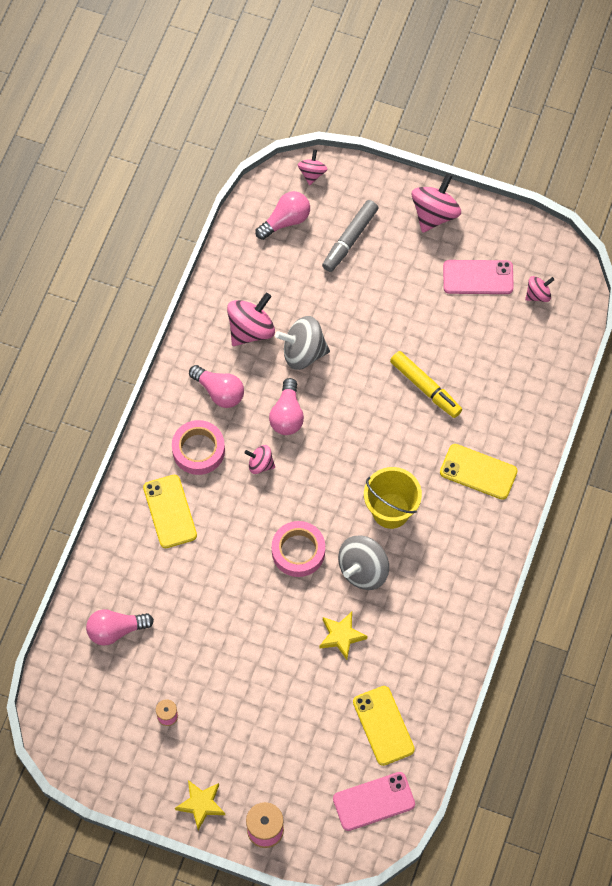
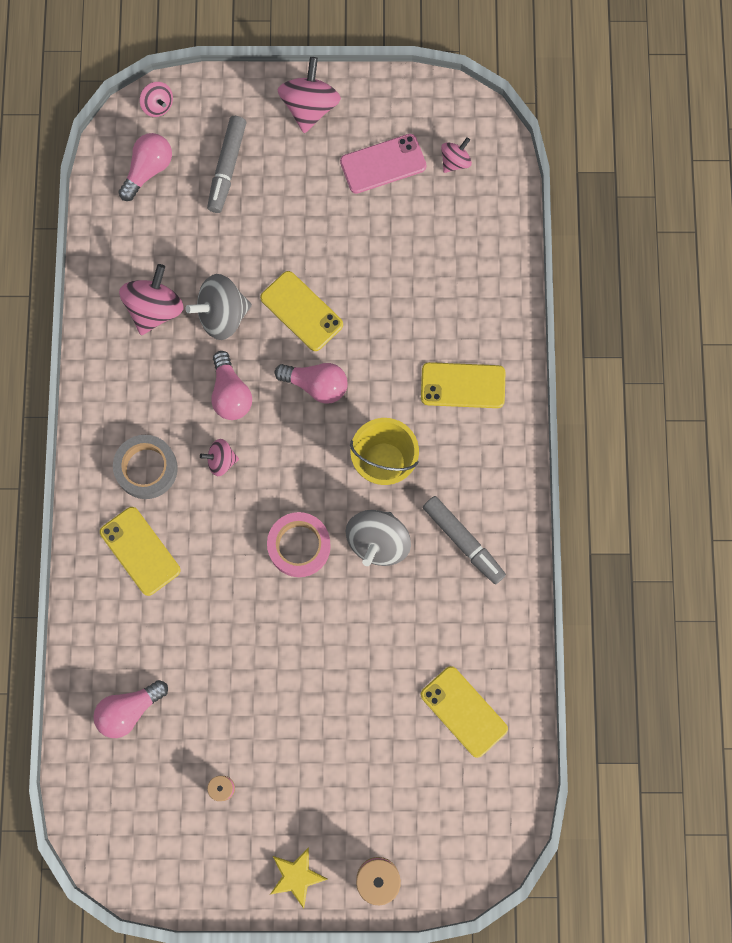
camera: 20 degrees left, 10 degrees up
(198, 450) = (146, 468): pink tape -> grey tape
(219, 392) = (145, 393): pink light bulb -> pink light bulb (316, 385)
(312, 173) = (158, 105): pink spinning top -> pink spinning top turned 150 degrees clockwise
(341, 636) = (381, 626): yellow star -> none
(368, 370) = (301, 311): none -> yellow phone
(374, 801) = (484, 802): pink phone -> none
(425, 388) = (371, 309): yellow marker -> none
(433, 593) = (463, 542): none -> grey marker

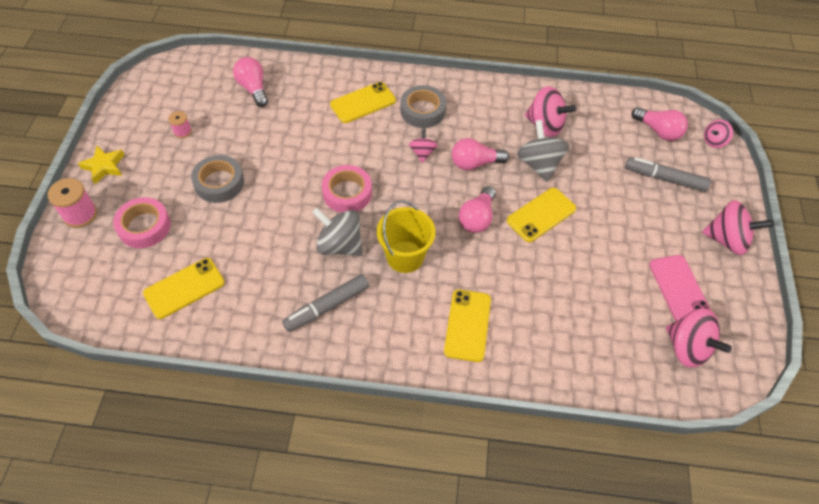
camera: 95 degrees right, 20 degrees down
(304, 713) = (219, 183): none -> grey tape
(385, 789) = (144, 226): none -> pink tape
(455, 161) = (687, 348): pink spinning top -> pink spinning top, size x1.77

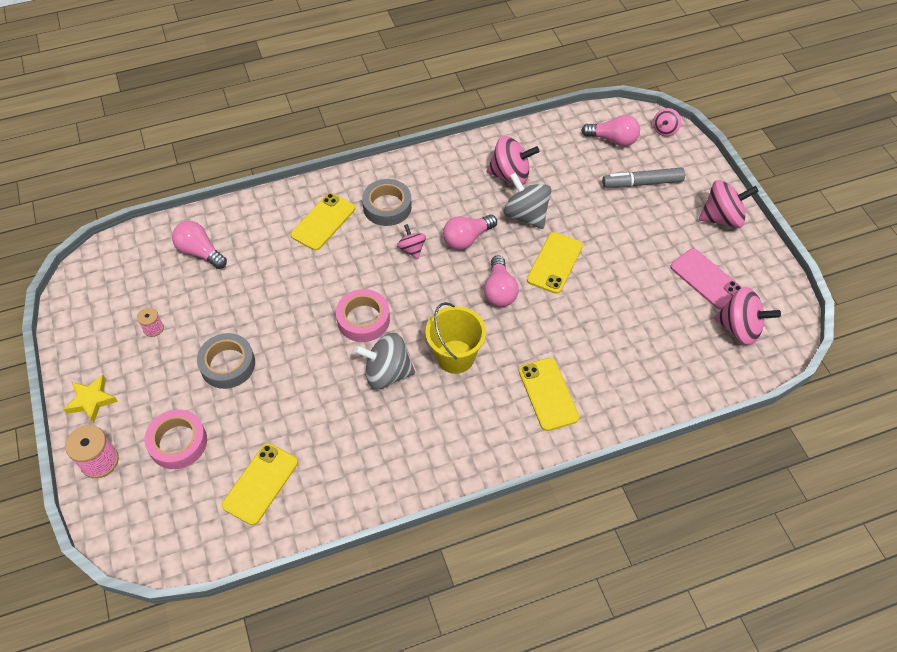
camera: 25 degrees left, 0 degrees up
(327, 307) = (411, 437): grey marker -> none

